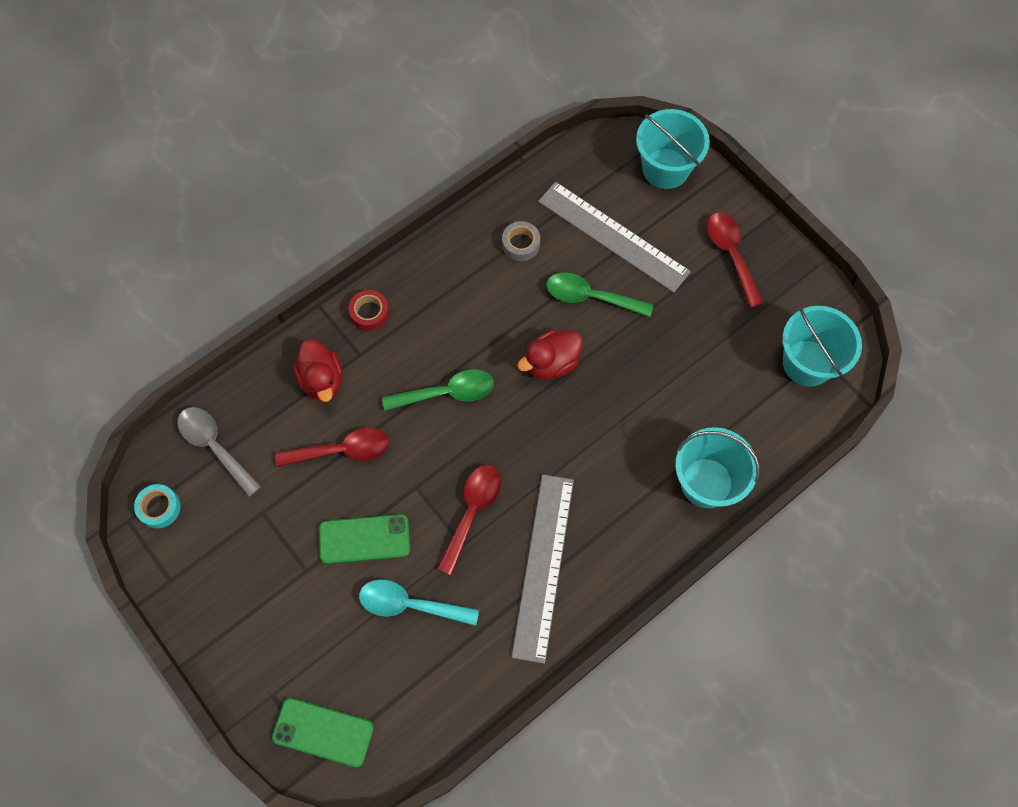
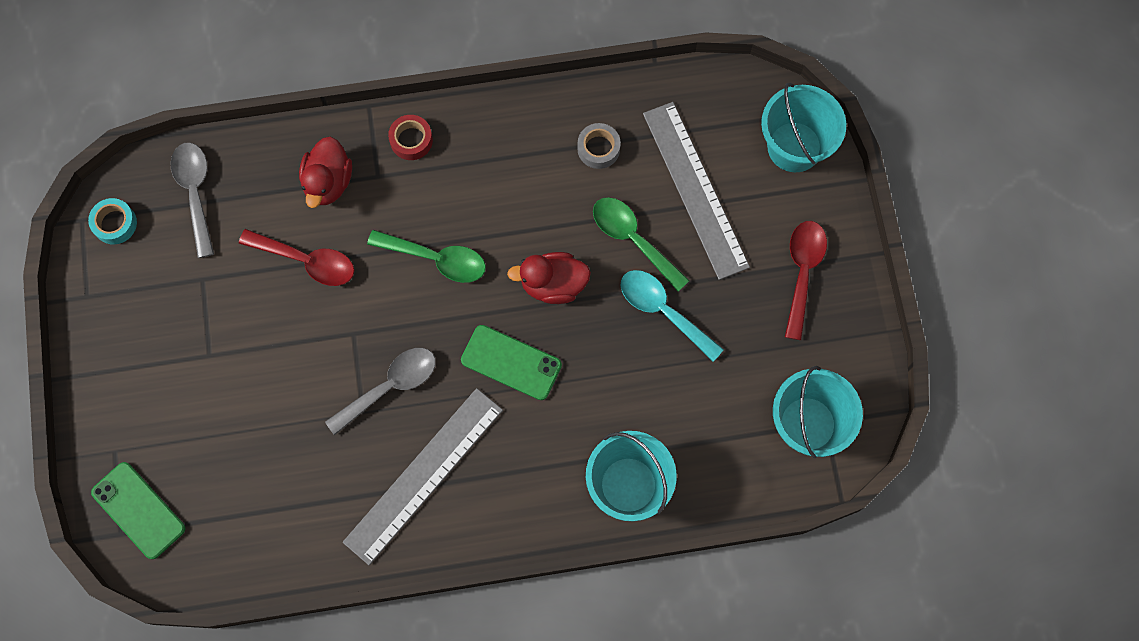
camera: 30 degrees right, 5 degrees up
(364, 539) = (277, 356): green phone -> green phone (511, 362)
(409, 604) = (281, 440): turquoise spoon -> turquoise spoon (663, 311)
(472, 511) = (390, 386): red spoon -> grey spoon

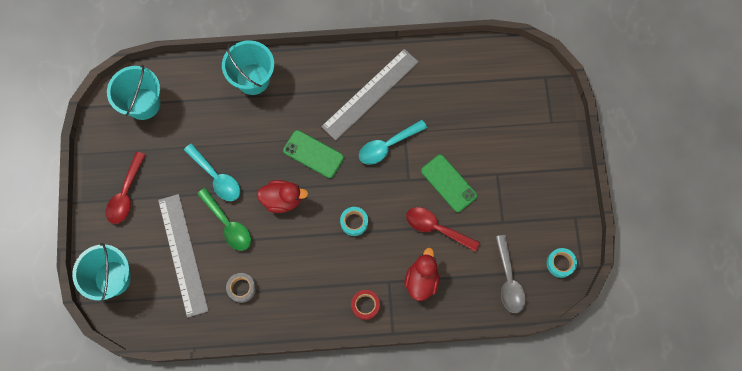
camera: 175 degrees left, 0 degrees up
(138, 510) = (535, 88): green phone -> green phone (448, 183)
(390, 386) = (387, 146): grey spoon -> turquoise spoon
(436, 259) = (354, 222): green spoon -> turquoise tape

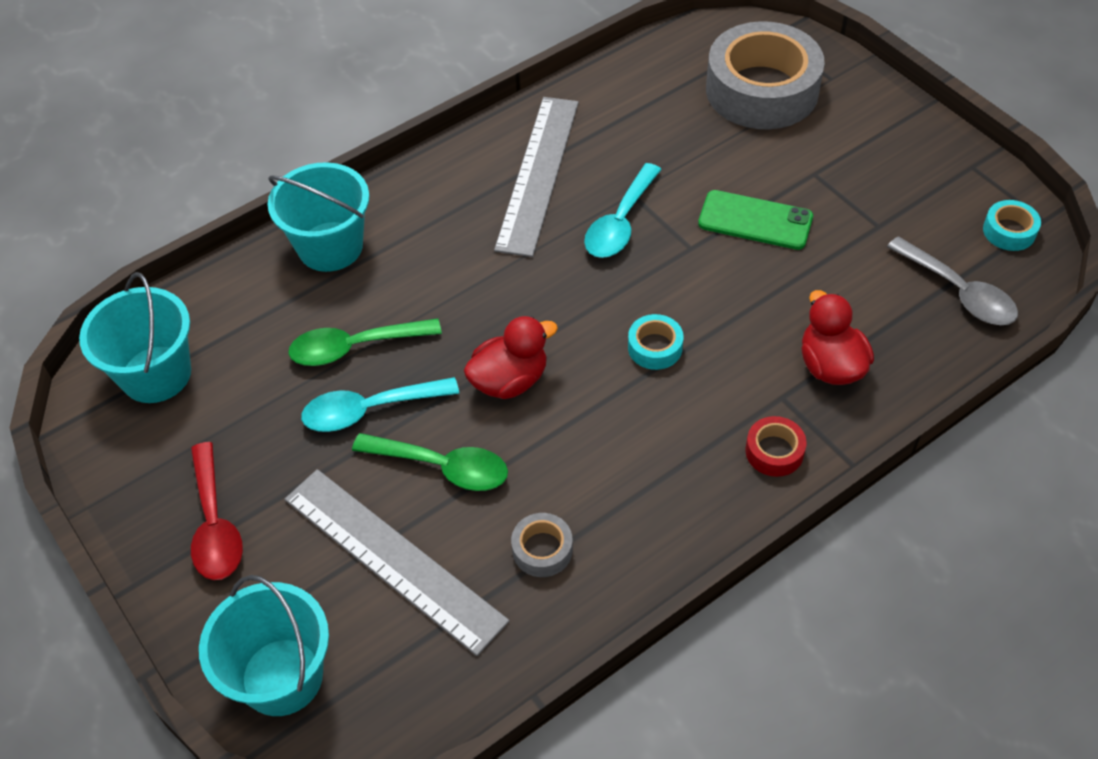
camera: 30 degrees left, 20 degrees down
(216, 177) = (369, 410): turquoise spoon -> turquoise spoon turned 150 degrees clockwise
(230, 141) = (354, 347): none -> green spoon
(313, 154) = (511, 292): green phone -> none
(436, 228) = (789, 285): red spoon -> none
(512, 108) = (762, 90): none -> grey tape

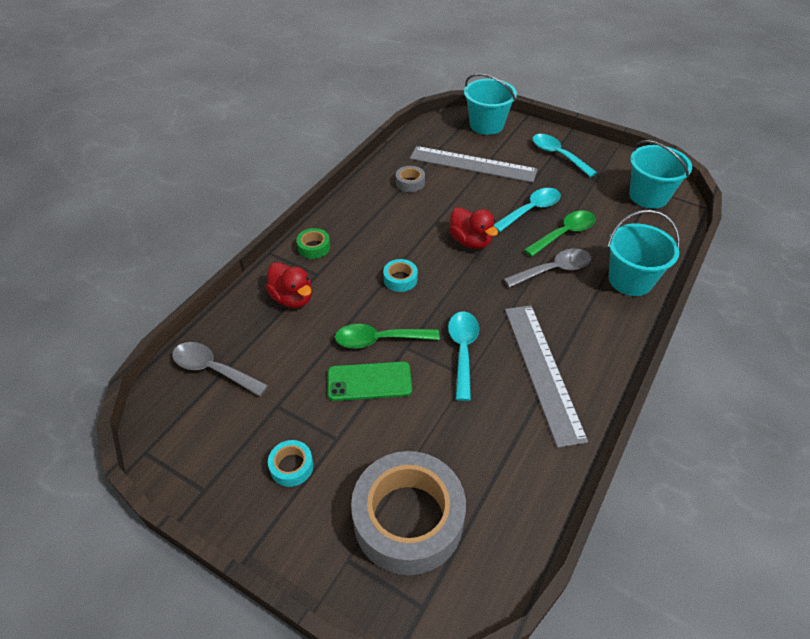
camera: 155 degrees right, 5 degrees down
(215, 525) = (558, 155): red spoon -> turquoise spoon
(421, 293) = (553, 270): none -> grey spoon
(443, 467) = (476, 198): green spoon -> green spoon (379, 340)
(510, 380) = (470, 241): red duck -> red duck turned 75 degrees counterclockwise
(774, 451) = (314, 247): red tape -> green tape
(1009, 231) = (174, 432): turquoise tape -> turquoise tape (291, 466)

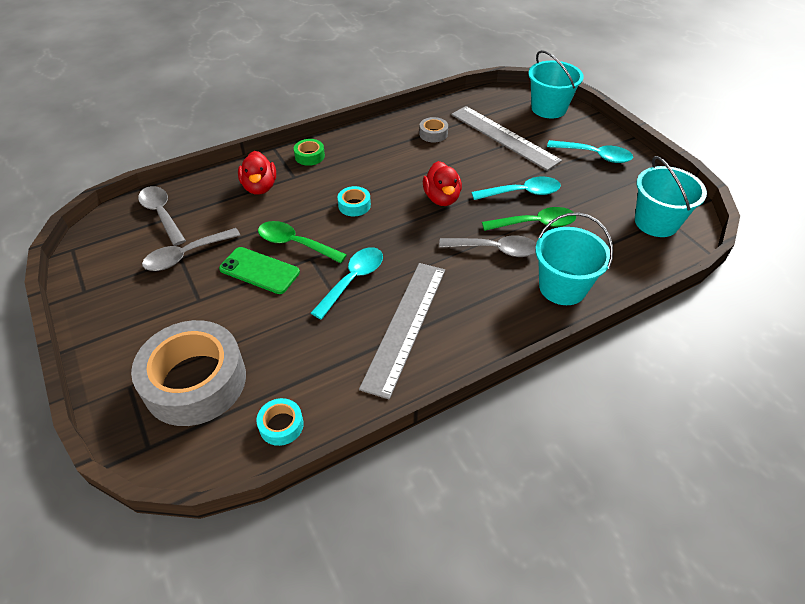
camera: 30 degrees right, 0 degrees up
(281, 400) = (186, 255): none -> grey spoon
(291, 466) = (151, 304): turquoise tape -> turquoise tape (281, 425)
(558, 155) = (595, 155): turquoise spoon -> turquoise spoon turned 120 degrees clockwise

